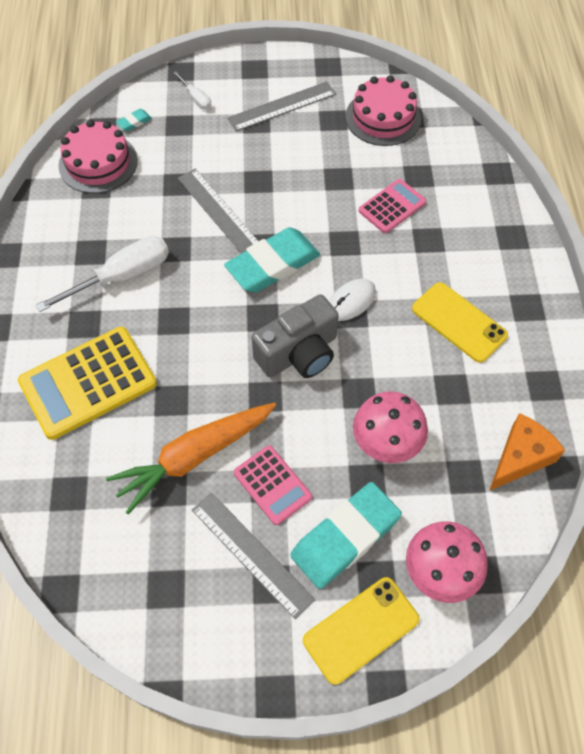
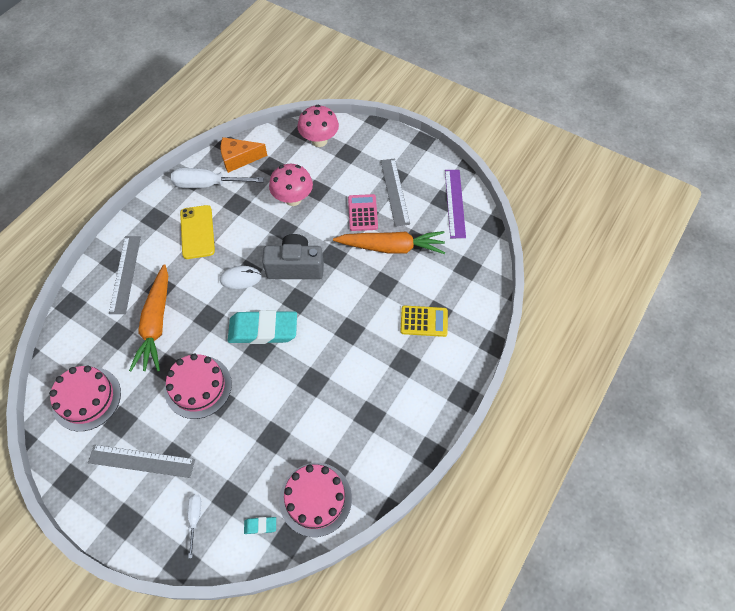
camera: 145 degrees left, 0 degrees up
(88, 383) = (424, 321): yellow calculator -> yellow calculator, size x0.57
(121, 277) = (361, 382): white screwdriver -> white screwdriver (208, 185)
(144, 594) = (455, 203): none -> purple ruler
(218, 211) = (264, 393): grey ruler -> grey ruler (125, 274)
(289, 181) = (198, 387): none -> pink cake
(345, 537) = (347, 174): turquoise eraser -> none
(361, 630) = (370, 141): yellow phone -> none
(392, 206) = (156, 323): pink calculator -> orange carrot

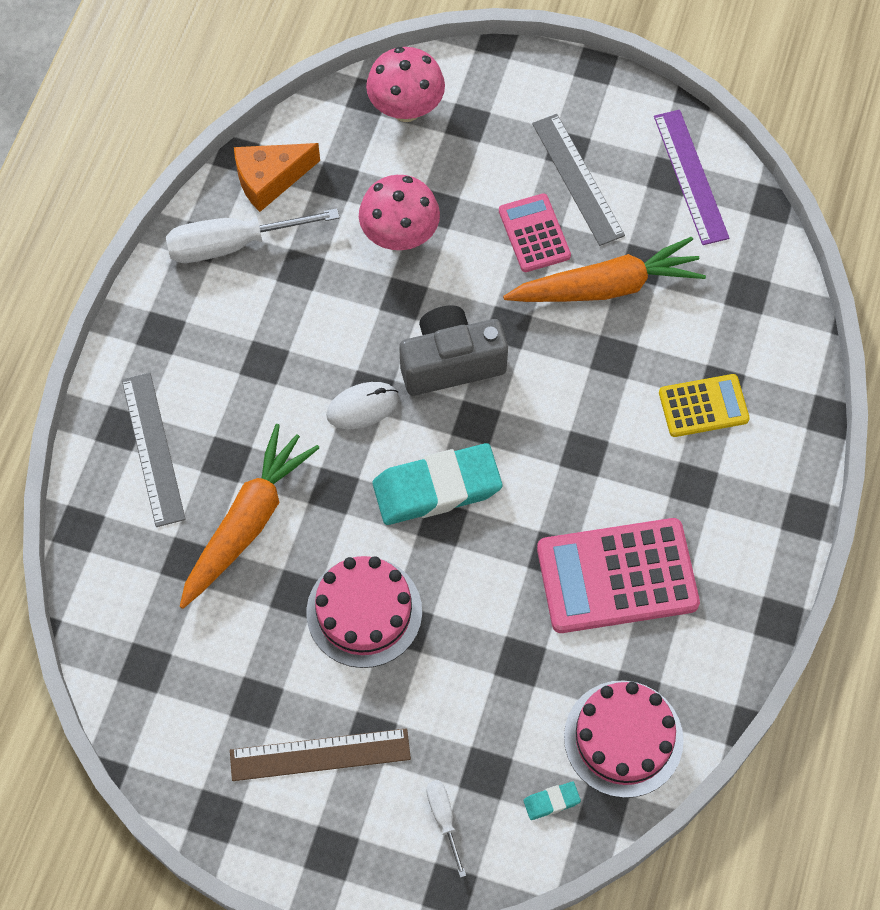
camera: 15 degrees left, 5 degrees up
(86, 398) = (182, 679): pink cake -> none
(141, 461) = (320, 755): grey ruler -> brown ruler
(156, 323) = (247, 523): orange carrot -> orange carrot turned 135 degrees counterclockwise
(197, 232) = (250, 340): yellow phone -> none
(344, 403) = (617, 576): none -> pink calculator

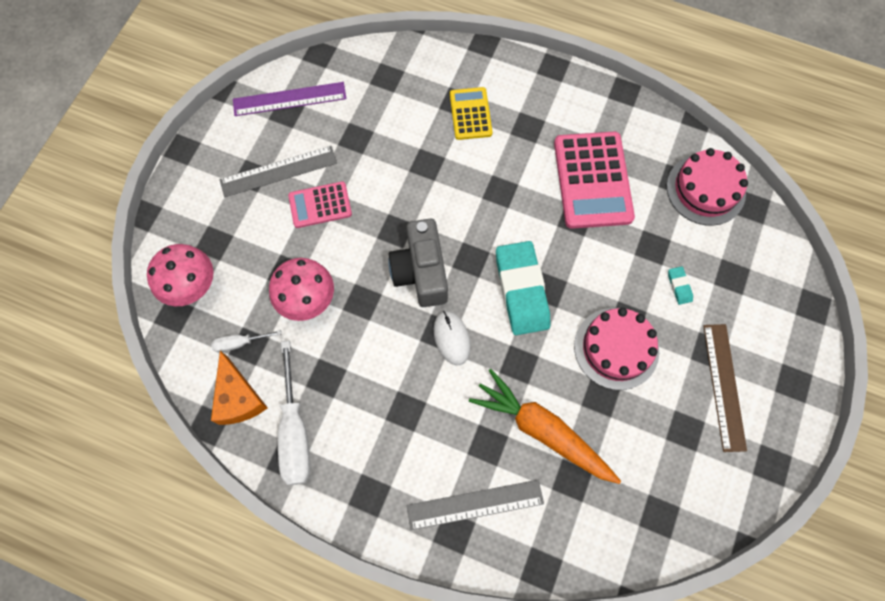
camera: 85 degrees left, 5 degrees up
(444, 819) = (765, 306): white screwdriver -> white screwdriver (240, 343)
(551, 802) = (750, 237): turquoise eraser -> turquoise eraser (679, 286)
(606, 286) = (371, 163): orange carrot -> none

